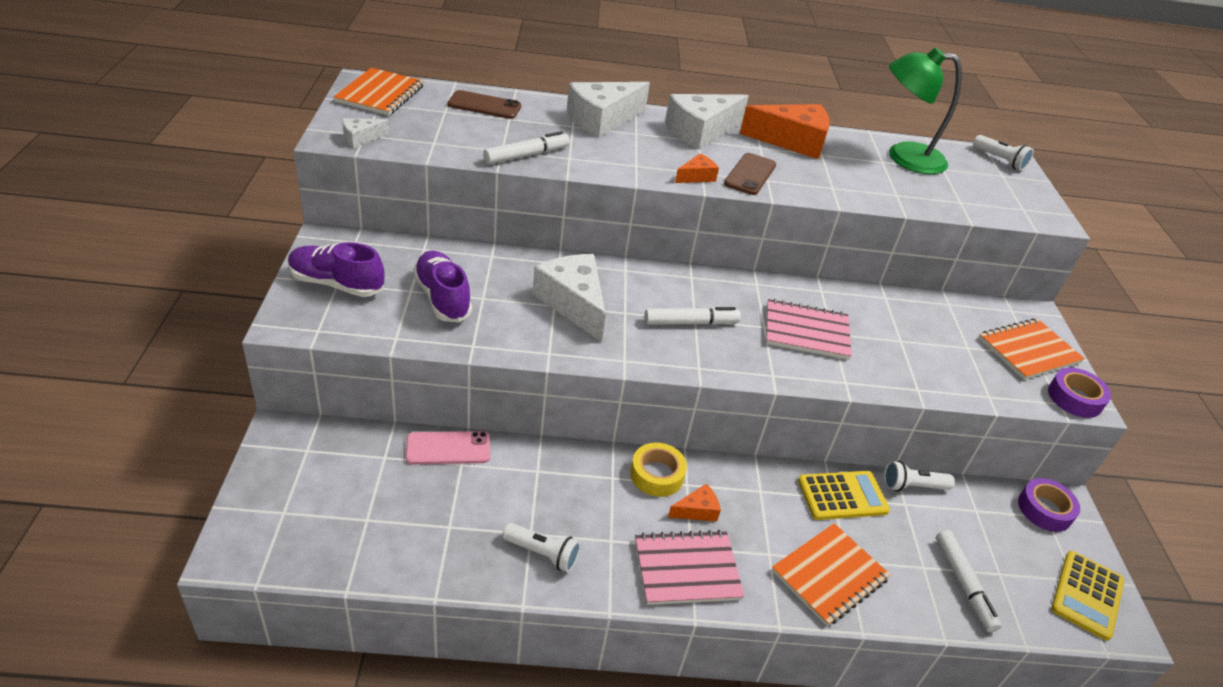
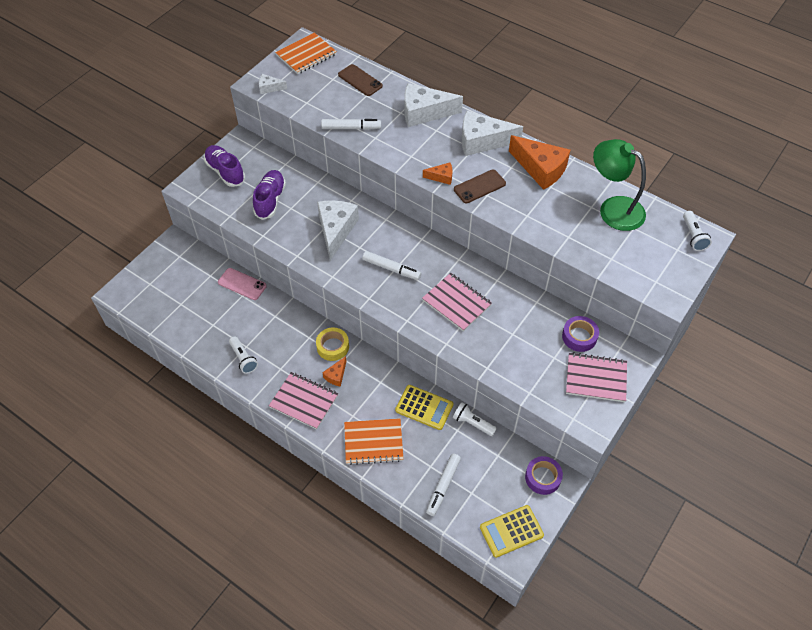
camera: 40 degrees right, 15 degrees up
(697, 510) = (336, 375): orange cheese -> orange cheese turned 105 degrees clockwise
(1029, 351) = (596, 378): orange notebook -> pink notebook
(1074, 398) = (588, 420): purple tape -> purple tape (579, 336)

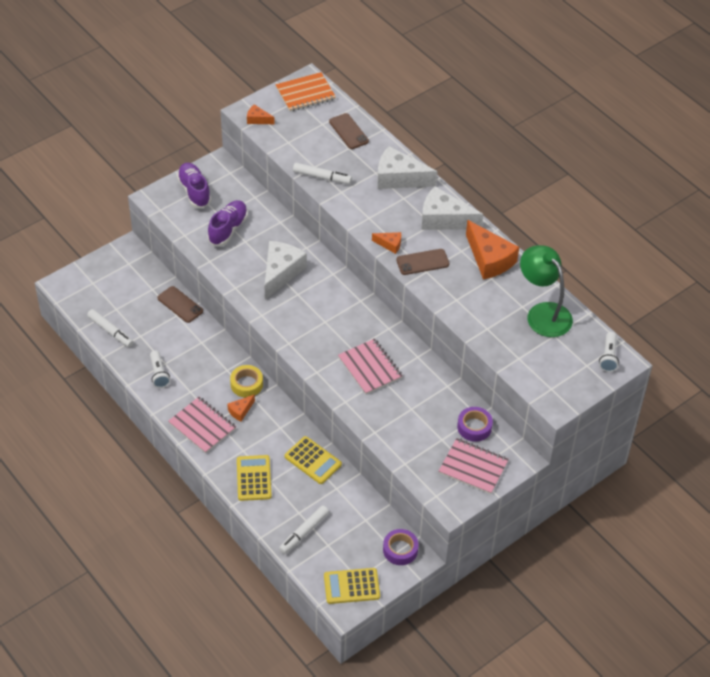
camera: 15 degrees right, 5 degrees down
(242, 284) = (180, 304): pink phone -> brown phone
(269, 88) = (258, 119): white cheese -> orange cheese
(373, 442) = (254, 478): orange notebook -> yellow calculator
(391, 268) = (320, 321): white marker -> white marker (110, 331)
(472, 423) = (353, 486): white flashlight -> none

